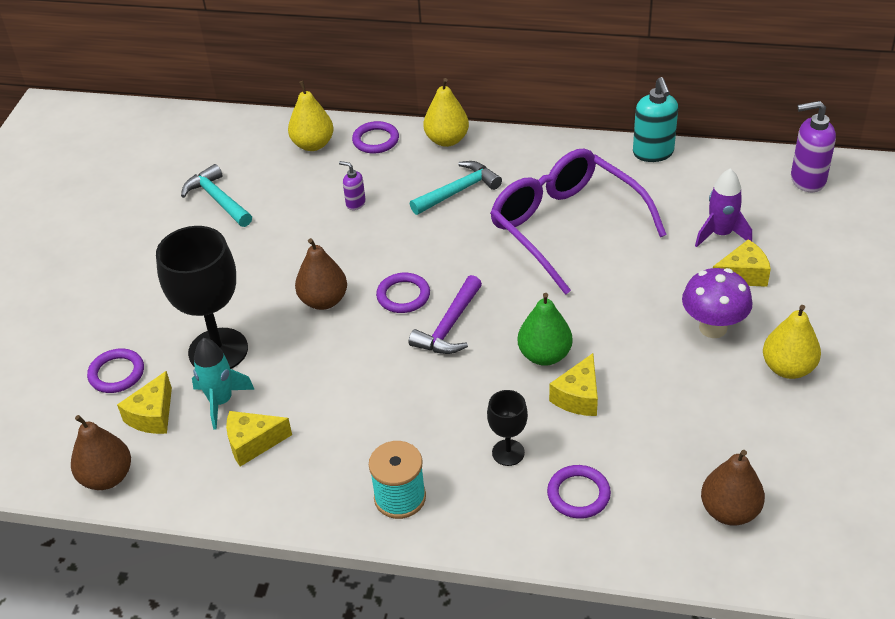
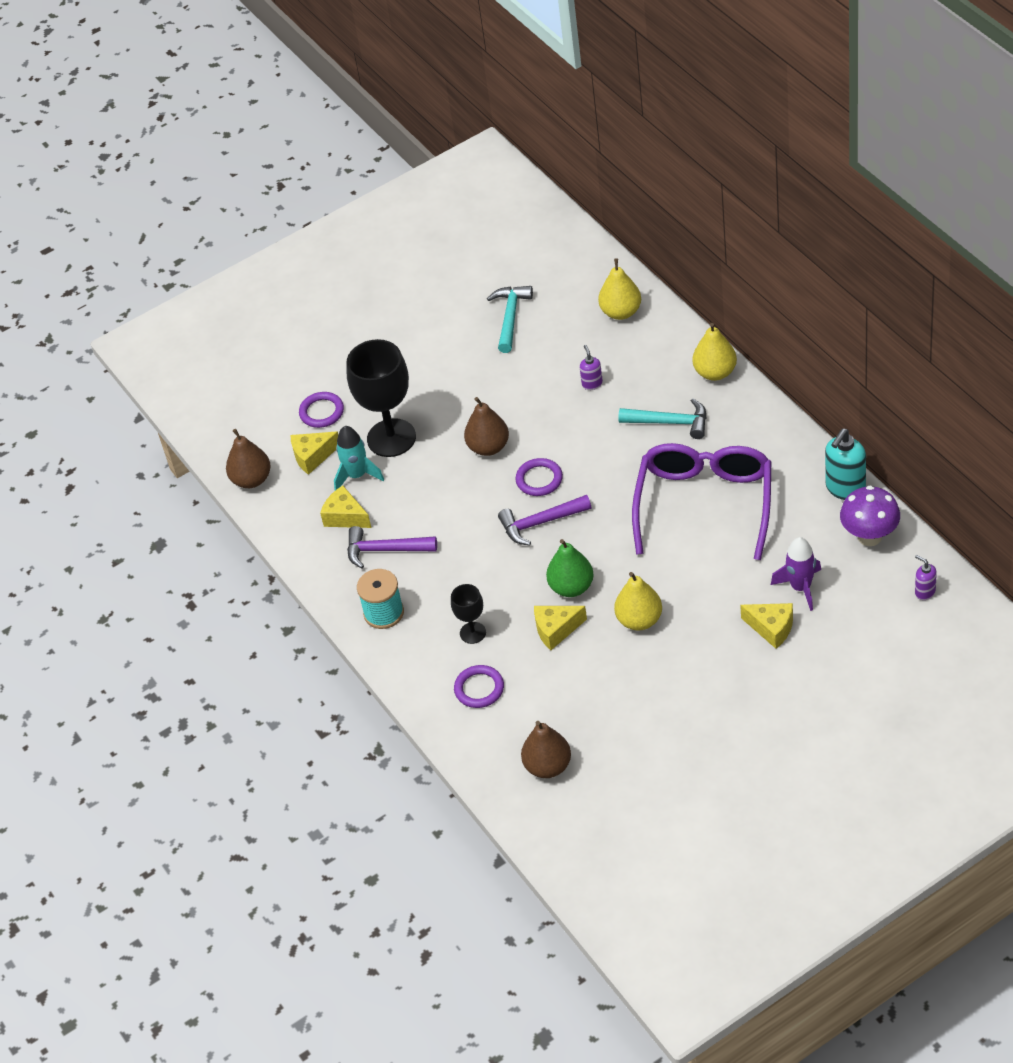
camera: 50 degrees right, 5 degrees up
(330, 444) = (385, 550): none -> purple hammer
(375, 140) = (667, 338): purple ring -> none
(713, 328) = (699, 649): purple mushroom -> purple mushroom (869, 536)
(788, 368) = (706, 712): yellow pear -> yellow pear (639, 620)
(807, 180) = (925, 592): purple soap dispenser -> purple soap dispenser, size x0.54

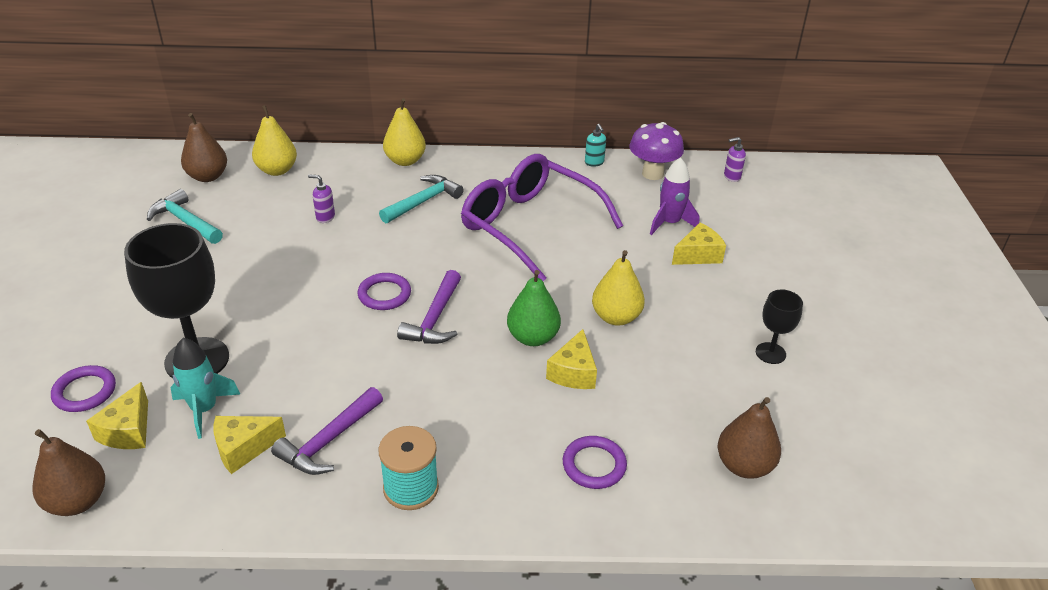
camera: 65 degrees left, 10 degrees down
(473, 633) = (515, 431): black goblet -> black goblet (770, 353)
(488, 447) = (304, 304): brown pear -> brown pear (208, 176)
(845, 488) = (594, 162): turquoise soap dispenser -> turquoise soap dispenser, size x0.54

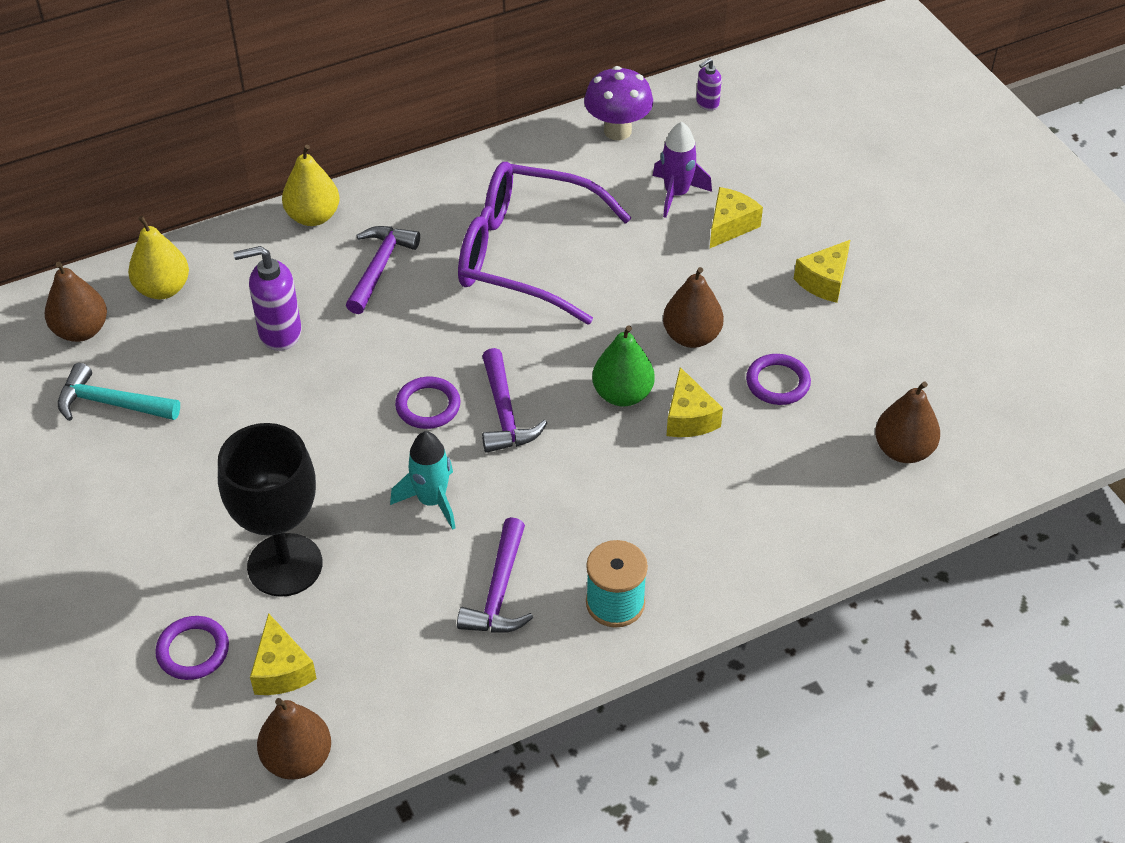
camera: 25 degrees left, 10 degrees up
(204, 409) = (343, 614): turquoise rocket -> turquoise rocket (432, 500)
(243, 448) = (419, 636): yellow cheese -> yellow cheese (824, 281)
(325, 217) = (279, 333): purple soap dispenser -> purple soap dispenser, size x1.85
(423, 201) = (380, 267): turquoise hammer -> purple hammer
(594, 162) = (541, 138): turquoise soap dispenser -> none
(594, 465) = (769, 507): purple ring -> purple ring (777, 382)
(616, 317) = (691, 336): yellow pear -> brown pear
(770, 353) = (865, 318): black goblet -> none

